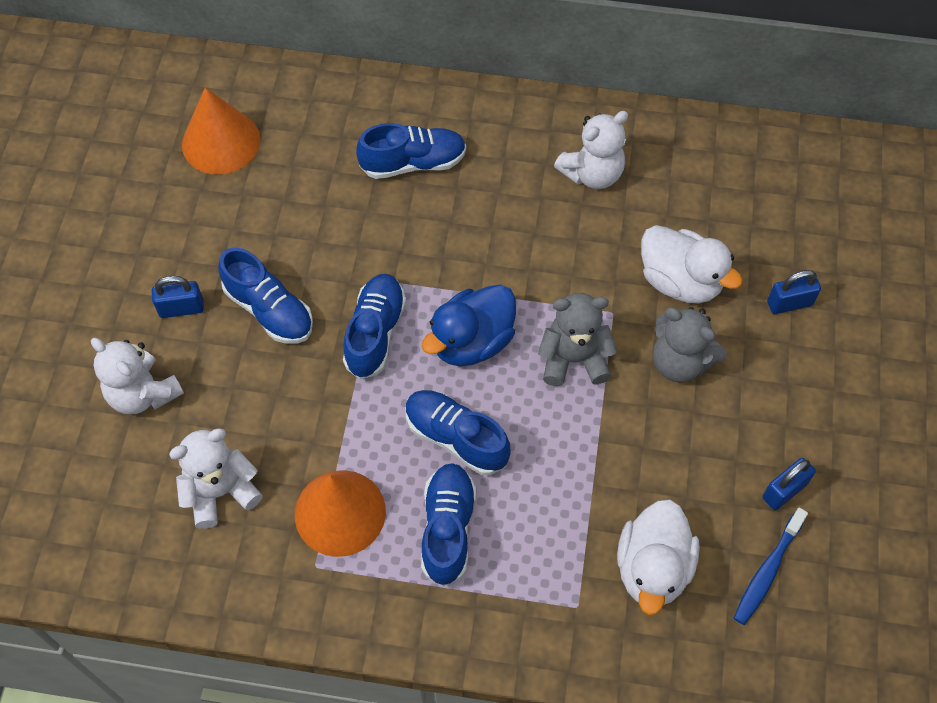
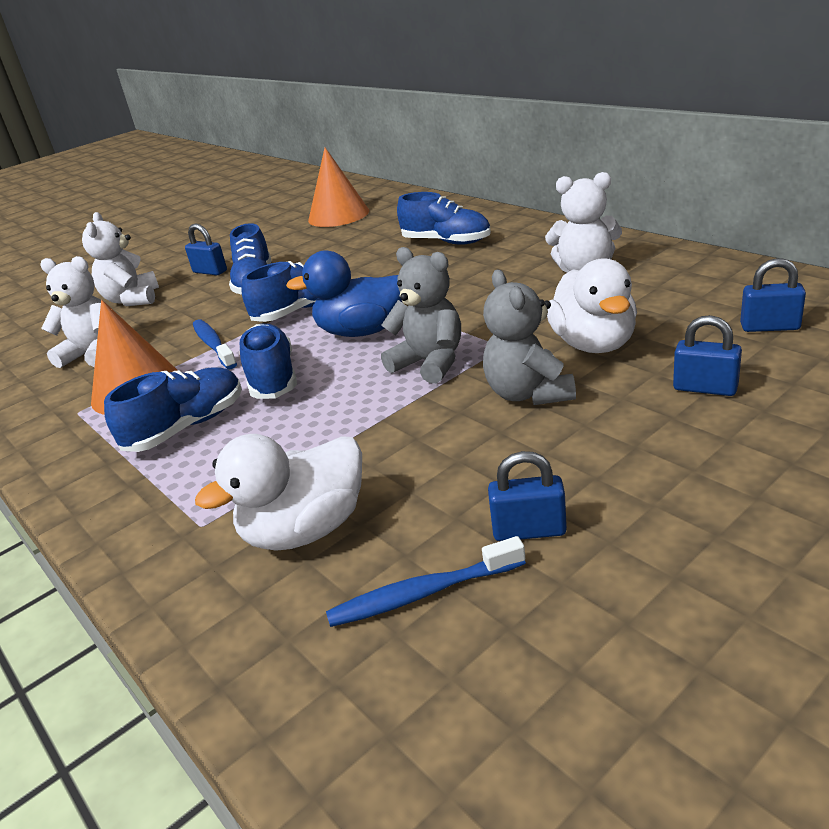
camera: 45 degrees right, 30 degrees down
(342, 421) = (213, 345): none -> blue toothbrush
(785, 210) = (769, 327): none -> blue padlock

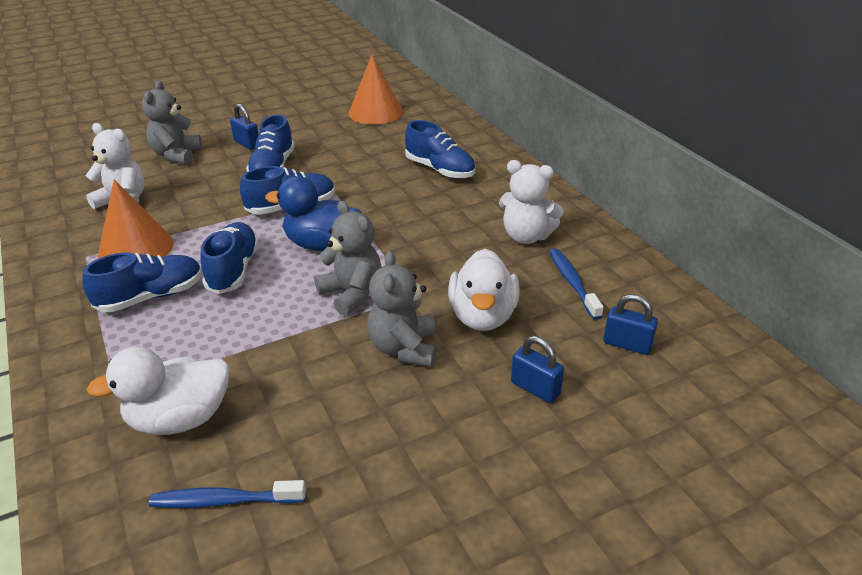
camera: 10 degrees right, 5 degrees up
(132, 300) = (177, 155): white teddy bear -> grey teddy bear
(213, 345) = (210, 222): blue toothbrush -> blue toothbrush (572, 283)
(529, 530) = (326, 473): blue padlock -> none

